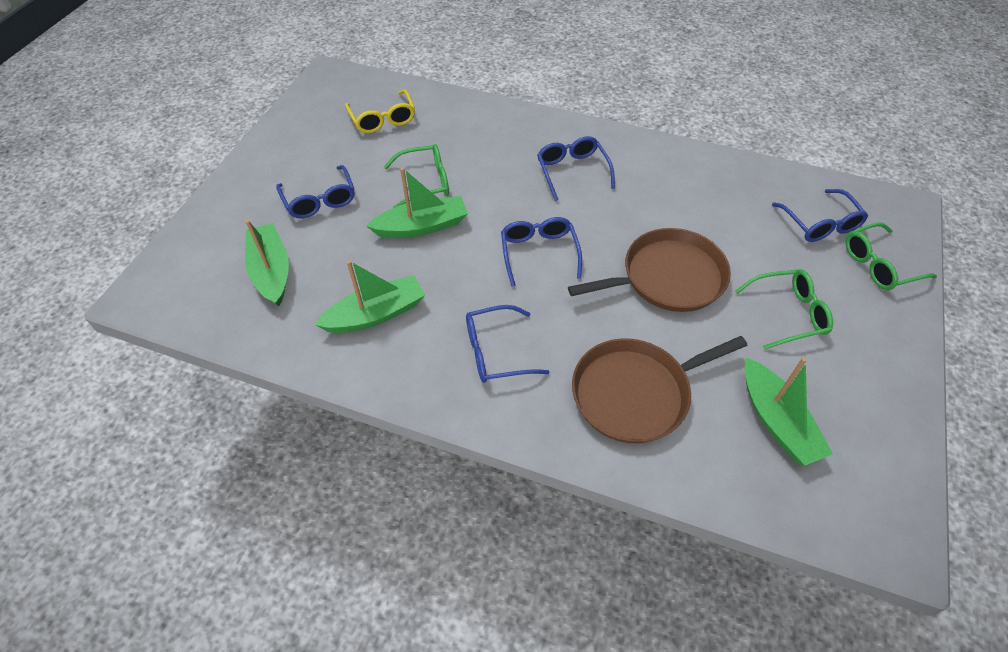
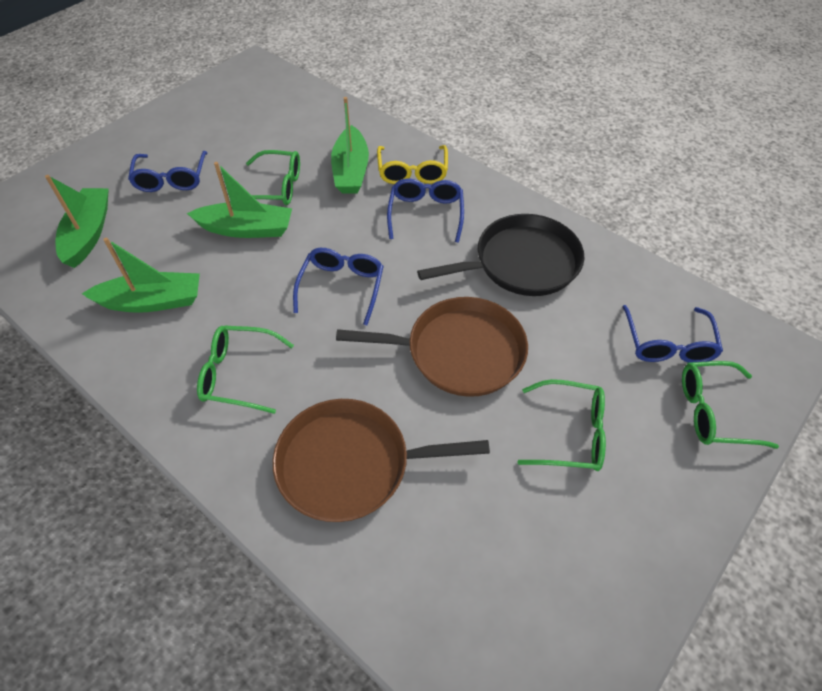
camera: 20 degrees right, 0 degrees up
(383, 119) = (275, 117): yellow glasses -> yellow glasses (412, 172)
(495, 352) = (238, 374): blue glasses -> green glasses
(674, 191) = (521, 263): none -> black pan
(776, 421) = (485, 550): green boat -> green boat (351, 170)

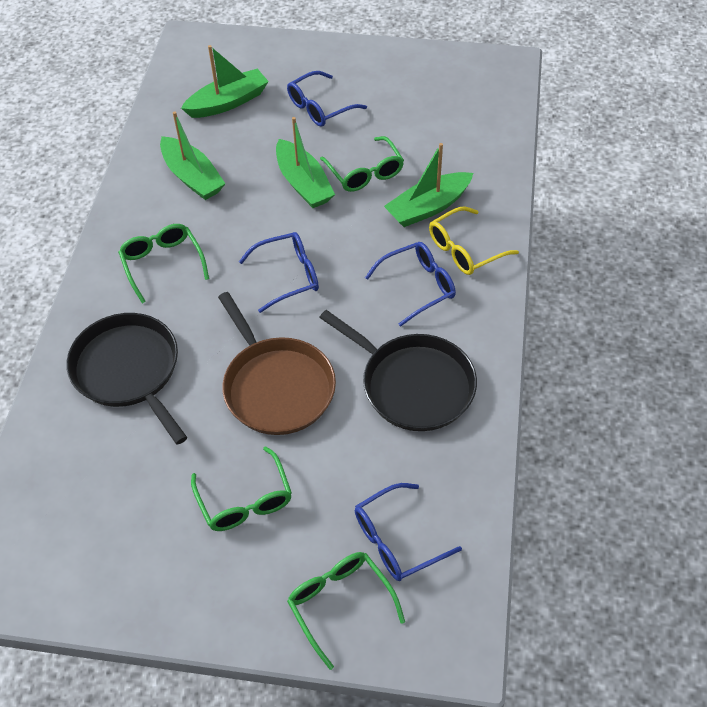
camera: 60 degrees right, 0 degrees up
(350, 464) = (129, 371): brown pan -> black pan

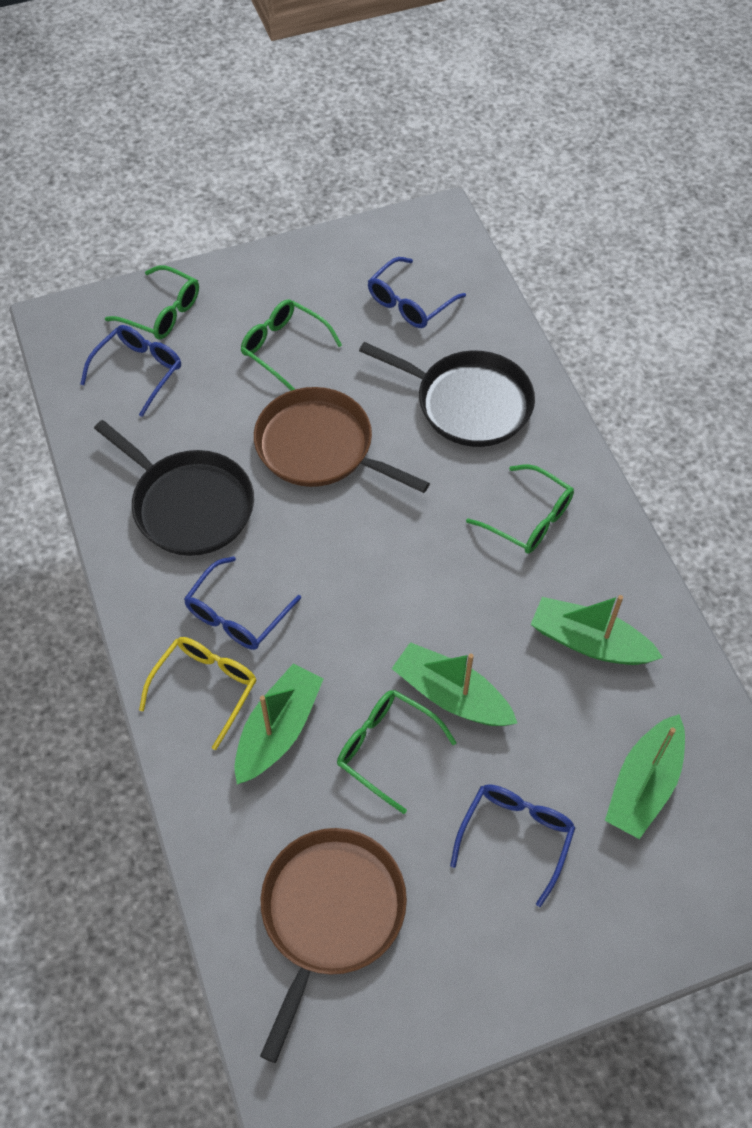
camera: 150 degrees right, 5 degrees up
(288, 276) = (386, 564): blue glasses -> blue glasses (409, 303)
(413, 384) = (189, 505): black pan -> black pan turned 150 degrees counterclockwise
(448, 114) = (330, 914): none -> brown pan

